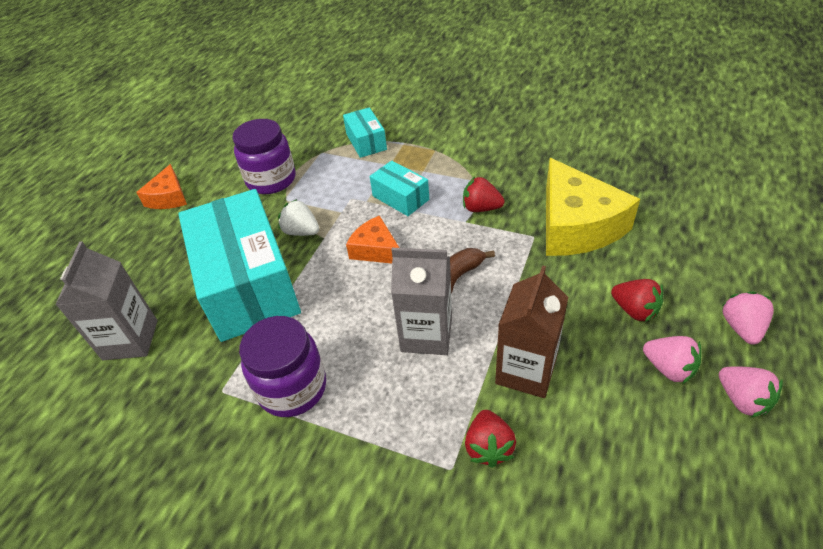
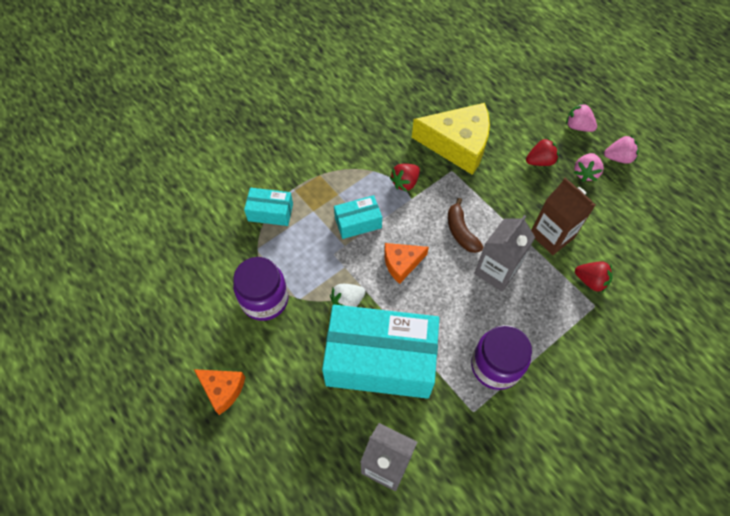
camera: 65 degrees left, 15 degrees up
(669, 368) = (585, 173): pink strawberry -> pink strawberry turned 135 degrees clockwise

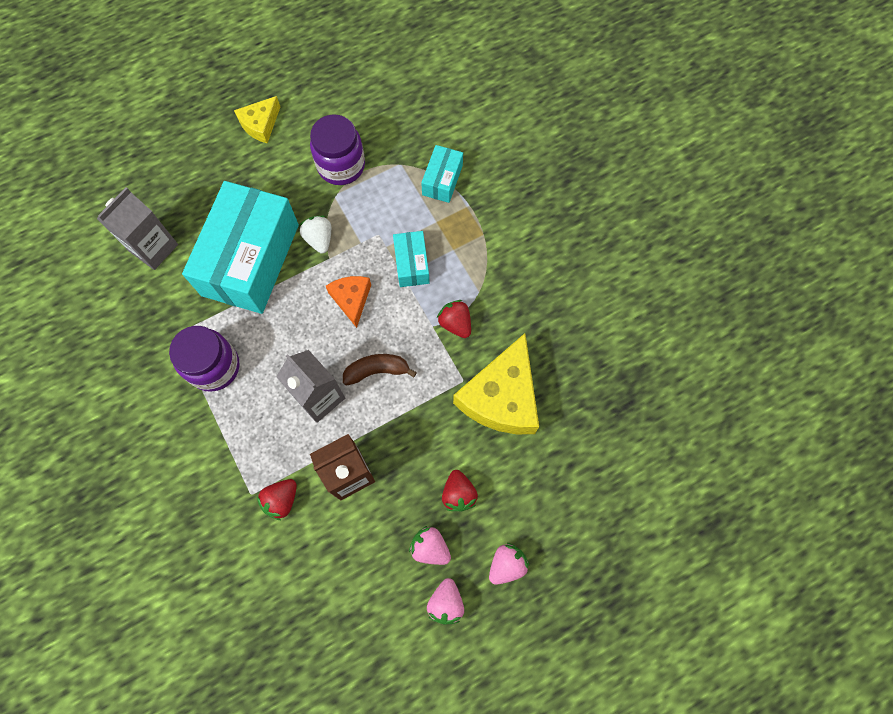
camera: 100 degrees right, 10 degrees up
(222, 389) = (260, 124): orange cheese -> yellow cheese

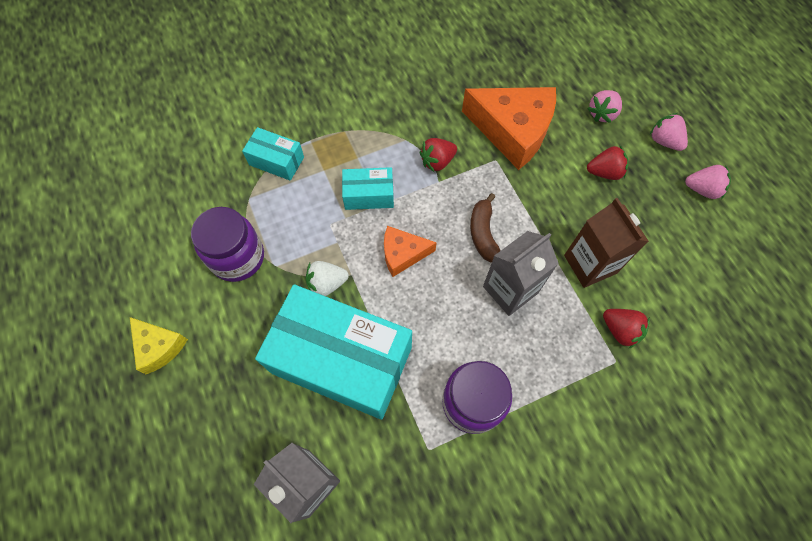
camera: 85 degrees left, 5 degrees down
(430, 547) = (655, 198): pink strawberry -> pink strawberry (602, 114)
(501, 397) = (512, 131): yellow cheese -> orange cheese

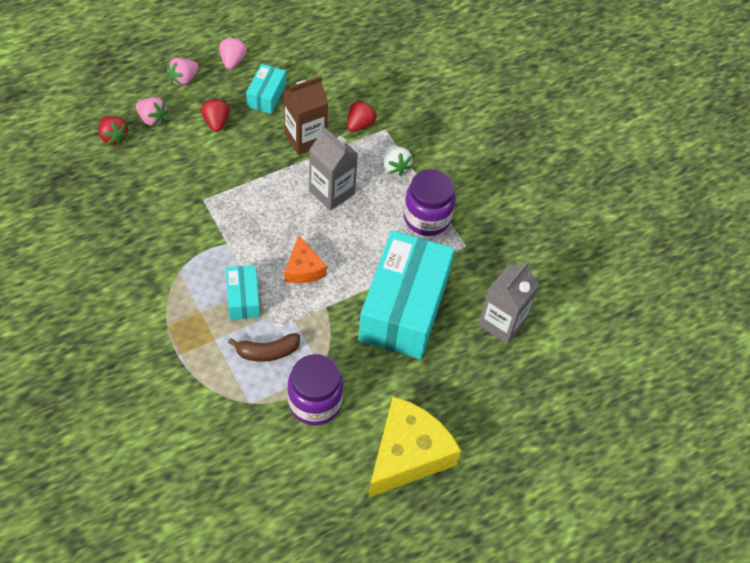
camera: 100 degrees left, 10 degrees down
(159, 347) = (408, 454): yellow cheese -> yellow cheese, size x1.88
(276, 161) = (204, 383): turquoise box -> turquoise box (266, 96)
(327, 284) = (336, 325): white strawberry -> white strawberry (395, 167)
(437, 161) = (205, 245): red strawberry -> red strawberry (113, 137)
(483, 233) = (280, 210): brown banana -> brown banana (267, 352)
(512, 131) = (170, 186): orange cheese -> none

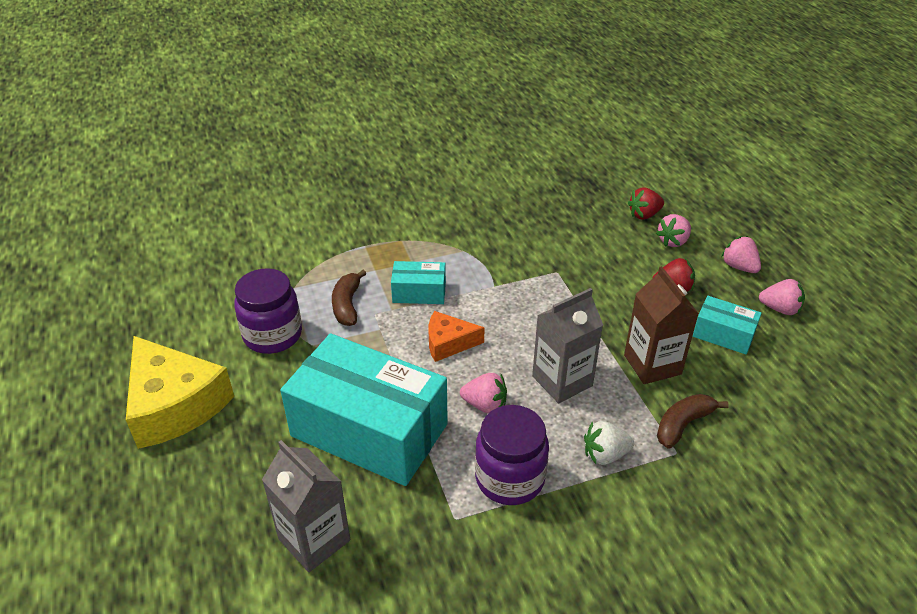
camera: 105 degrees right, 15 degrees down
(360, 124) = (683, 424): red strawberry -> brown banana
(364, 238) = (485, 405): none -> pink strawberry

